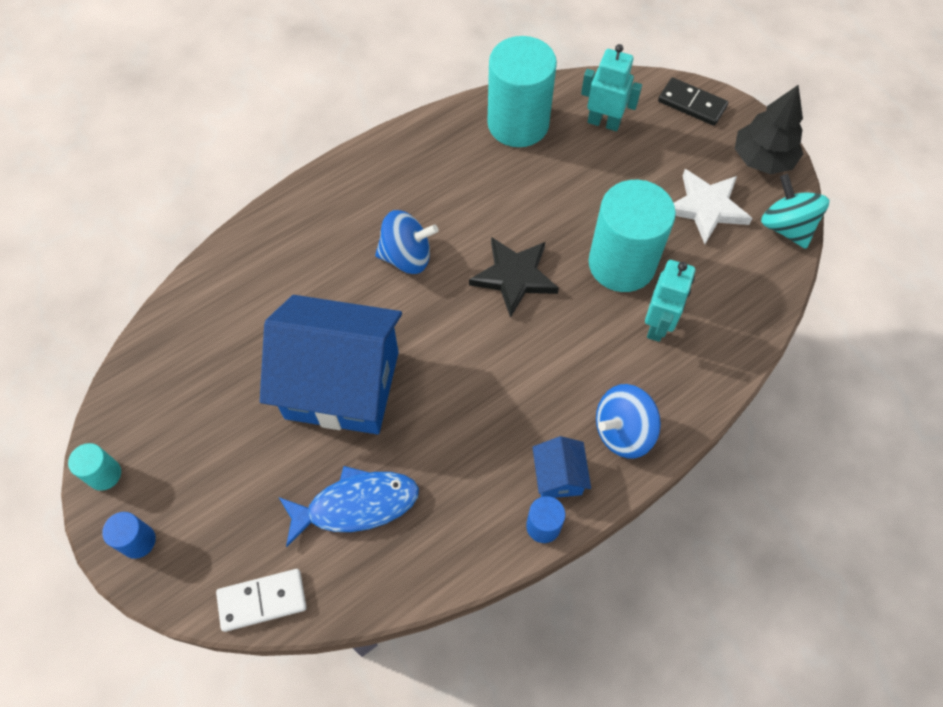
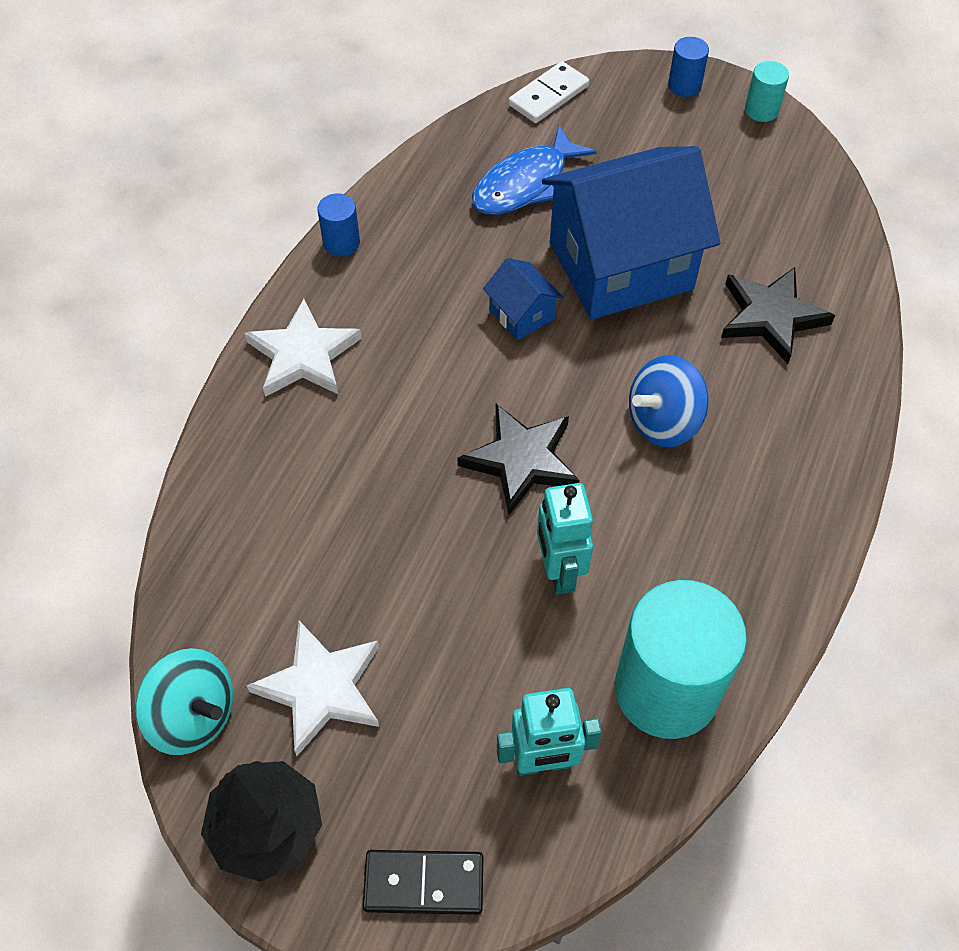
camera: 150 degrees right, 5 degrees down
(275, 290) = (771, 317): none -> black star
(558, 476) = (349, 287): blue house -> blue house (521, 314)
(621, 264) = (399, 543): turquoise cylinder -> none
(623, 431) = (303, 355): blue spinning top -> white star
(658, 325) = (316, 486): turquoise robot -> turquoise robot (559, 571)

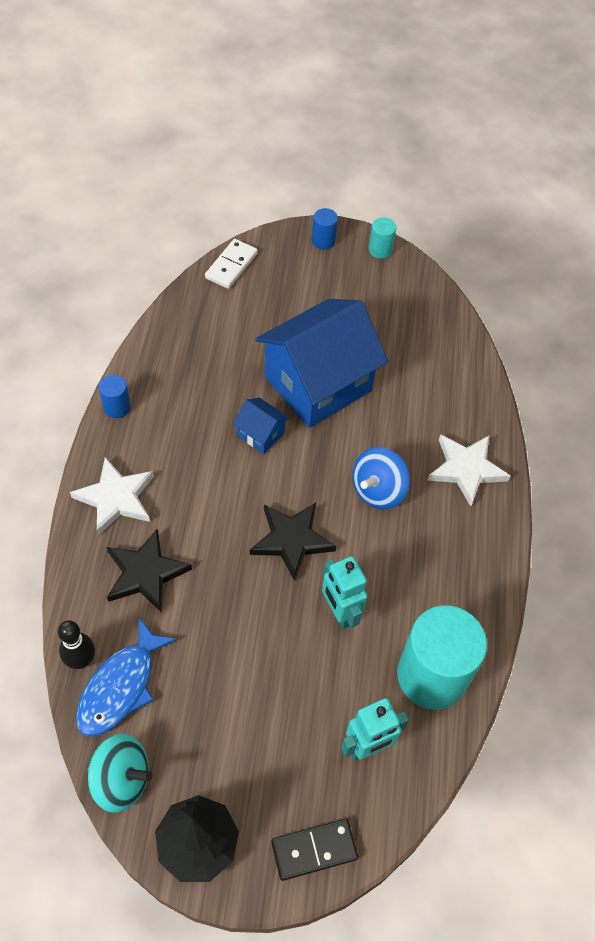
camera: 20 degrees left, 0 degrees up
(192, 549) = (81, 660): none -> black bowling pin
(321, 689) = (204, 736): white star -> white star (466, 469)
(525, 184) = (234, 336): blue fish -> blue fish (121, 686)
(771, 317) = (427, 400): black star -> black star (145, 573)

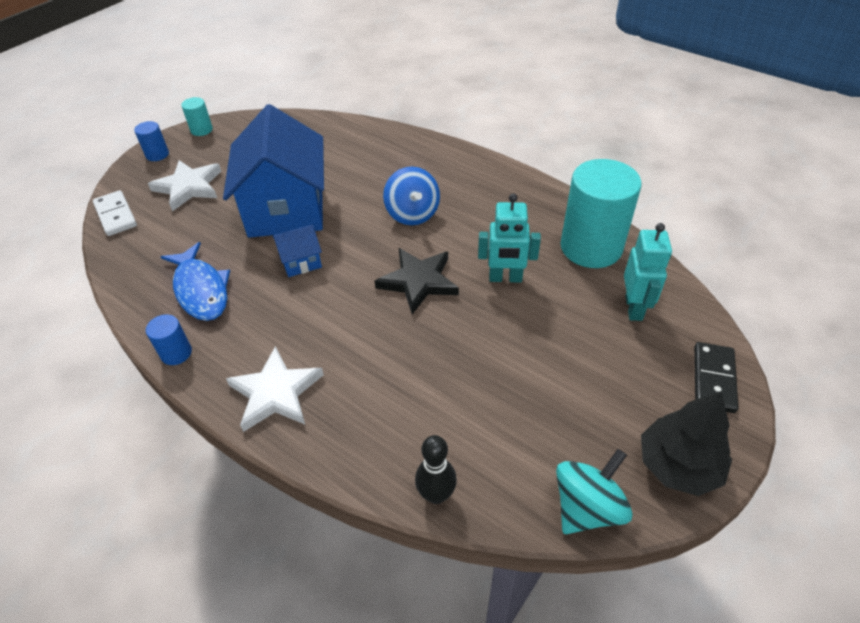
camera: 55 degrees left, 10 degrees down
(121, 686) = (485, 468): blue fish -> blue fish (201, 290)
(145, 573) = (376, 399): black star -> none
(466, 469) = (431, 163): white star -> white star (189, 187)

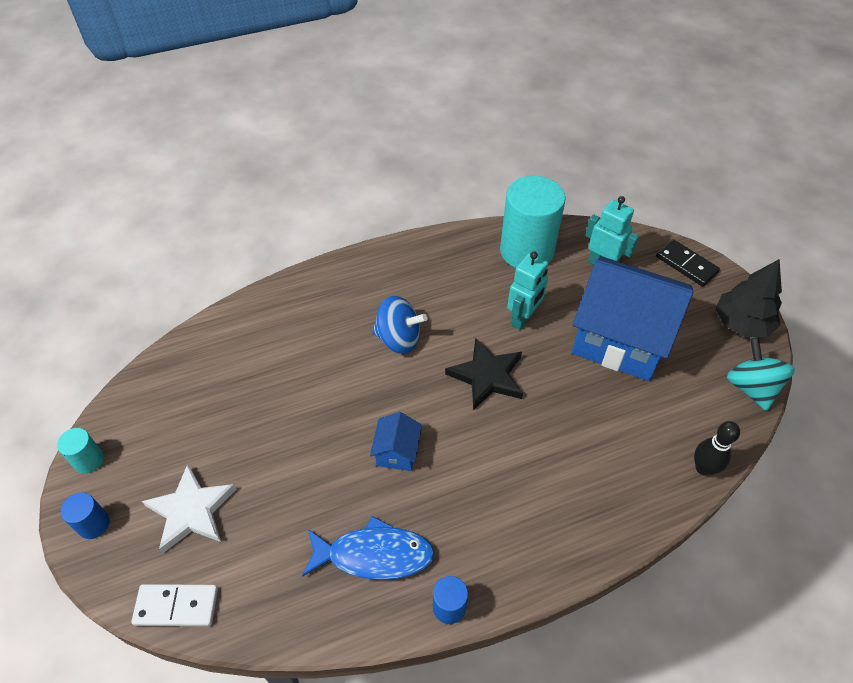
camera: 60 degrees left, 5 degrees up
(276, 393) = (548, 537): white star -> none
(286, 209) = (309, 433): blue house -> blue house (620, 339)

